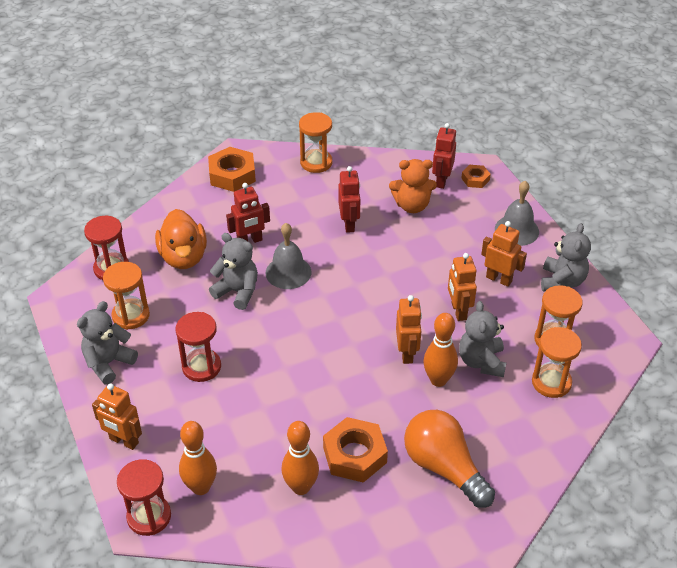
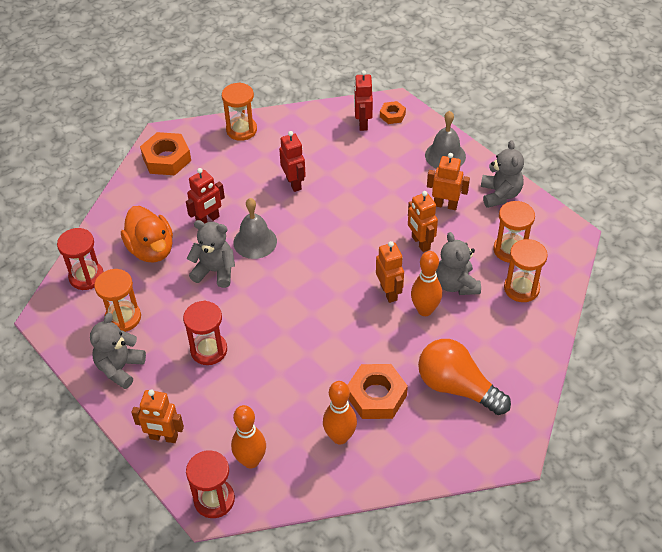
camera: 15 degrees left, 5 degrees up
(412, 206) = (344, 153): orange teddy bear -> none

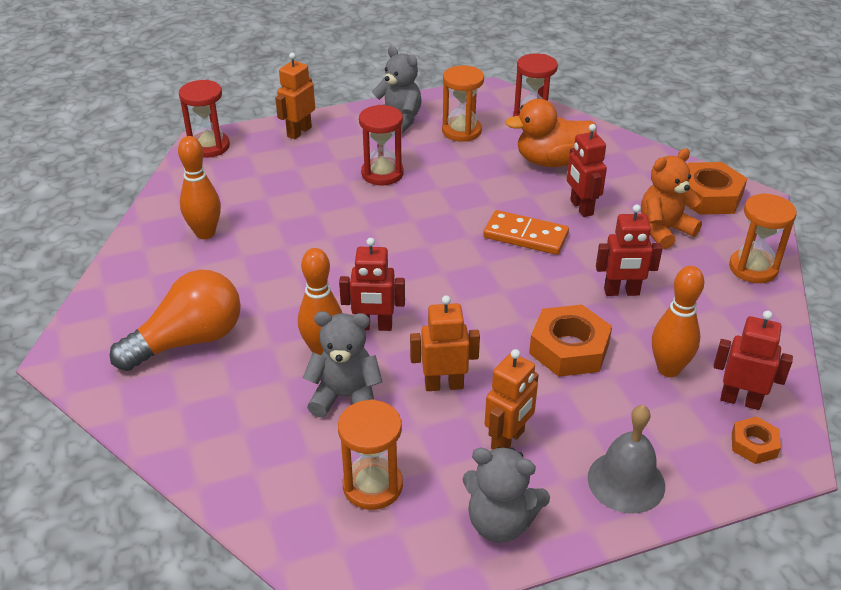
camera: 110 degrees right, 10 degrees down
(215, 271) = (493, 198): grey teddy bear -> none
(217, 174) = (664, 230): none -> orange teddy bear
(251, 461) = (230, 173): orange bowling pin -> orange bowling pin (668, 369)
(255, 242) = (525, 236): grey bell -> orange domino
(376, 396) = (232, 272): orange nut -> orange nut (569, 348)
(389, 292) = (374, 326): orange robot -> red robot
(521, 288) = (291, 468): orange hourglass -> none

